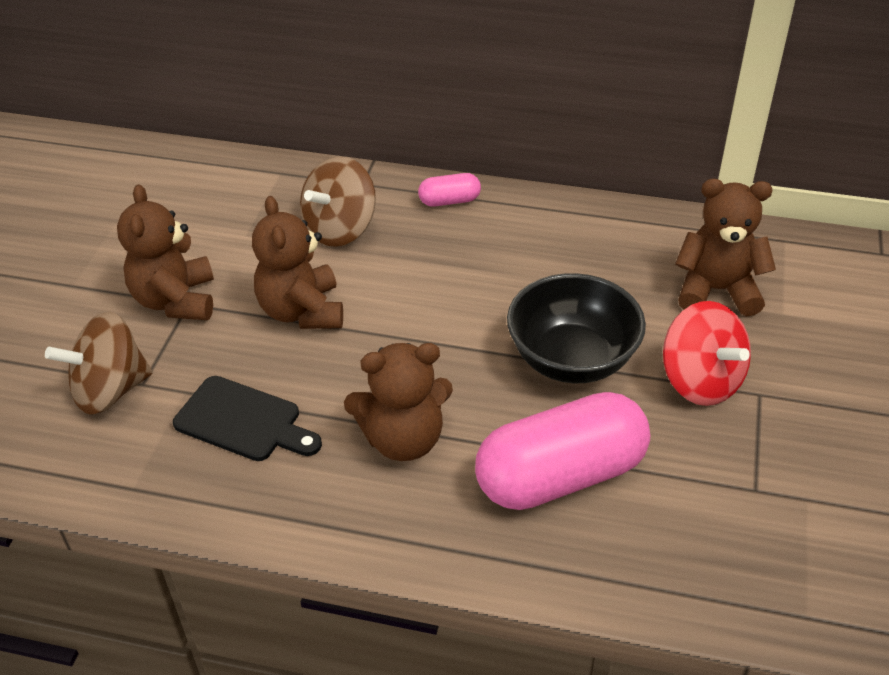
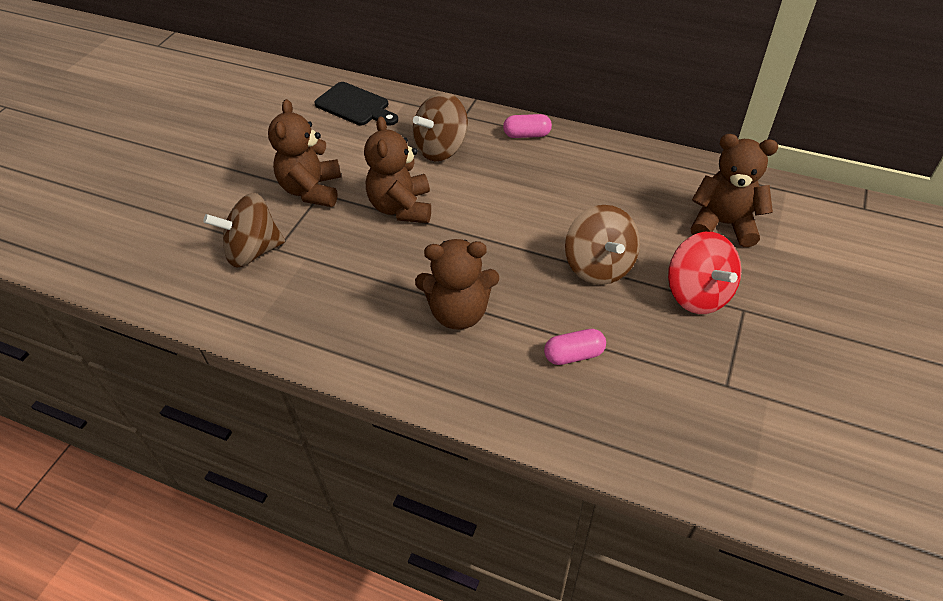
camera: 10 degrees right, 5 degrees up
(243, 421) = (344, 285): black cutting board -> black cutting board (355, 106)
(560, 475) = (574, 355): pink capsule -> pink capsule, size x0.45
(572, 359) = (599, 266): black bowl -> brown spinning top

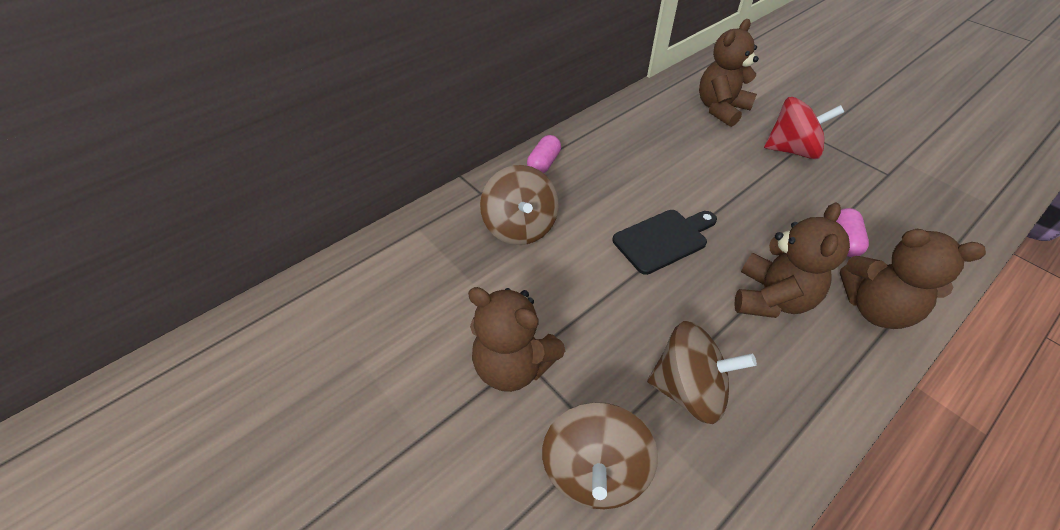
camera: 65 degrees left, 0 degrees up
(355, 106) = (385, 272): black cutting board -> black cutting board (663, 239)
(401, 207) = (595, 290): brown teddy bear -> brown teddy bear (875, 308)
(599, 266) = (742, 187): brown spinning top -> brown spinning top (688, 389)

